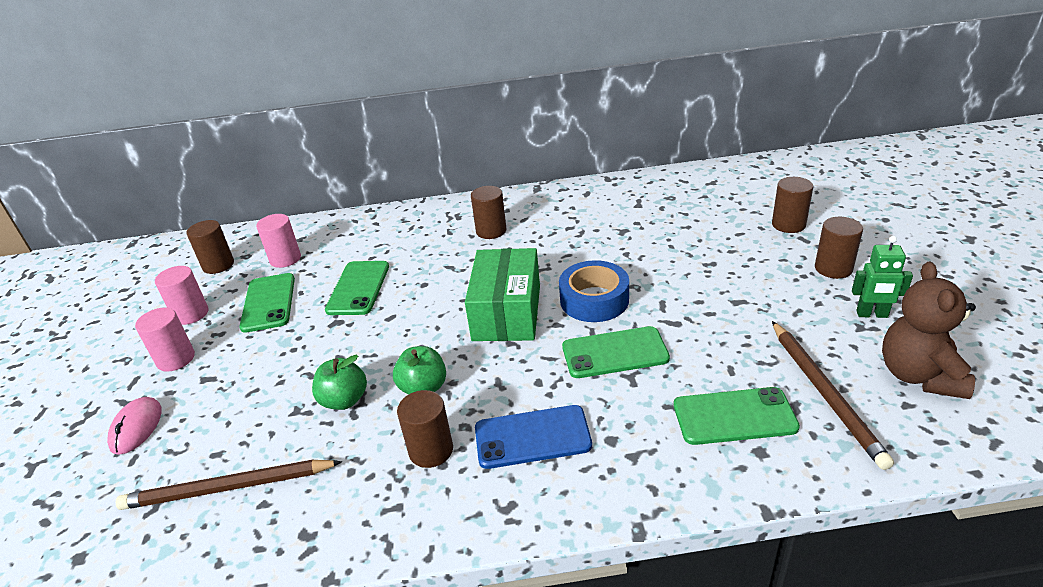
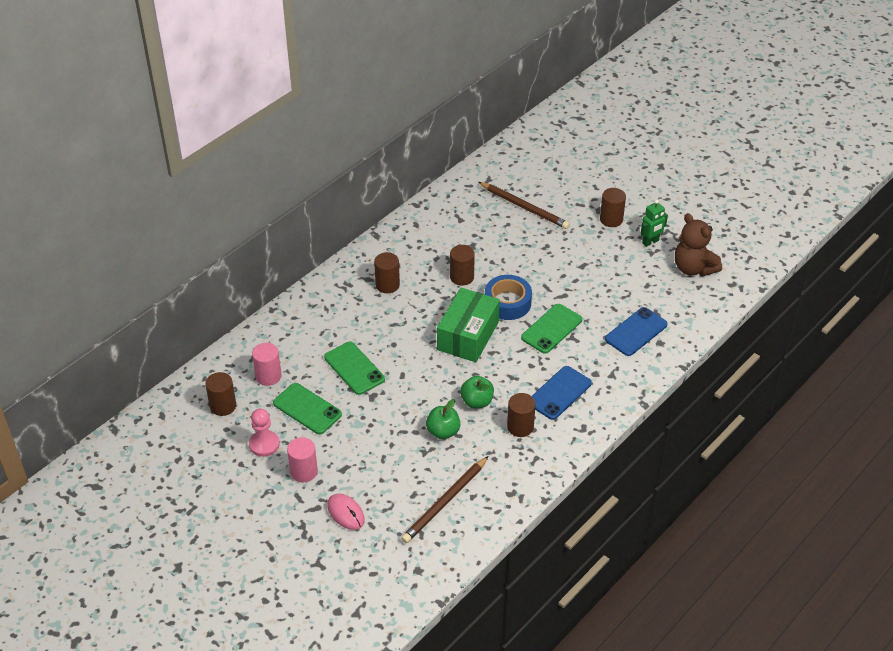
camera: 45 degrees left, 10 degrees up
(191, 314) = (264, 444): pink cylinder -> pink pawn
(507, 312) = (468, 336): green box -> green box turned 60 degrees clockwise
(734, 416) = (636, 332): green phone -> blue phone
(788, 224) = (563, 197): brown cylinder -> brown cylinder (462, 277)
(825, 393) = (663, 299): brown pencil -> brown pencil (524, 207)

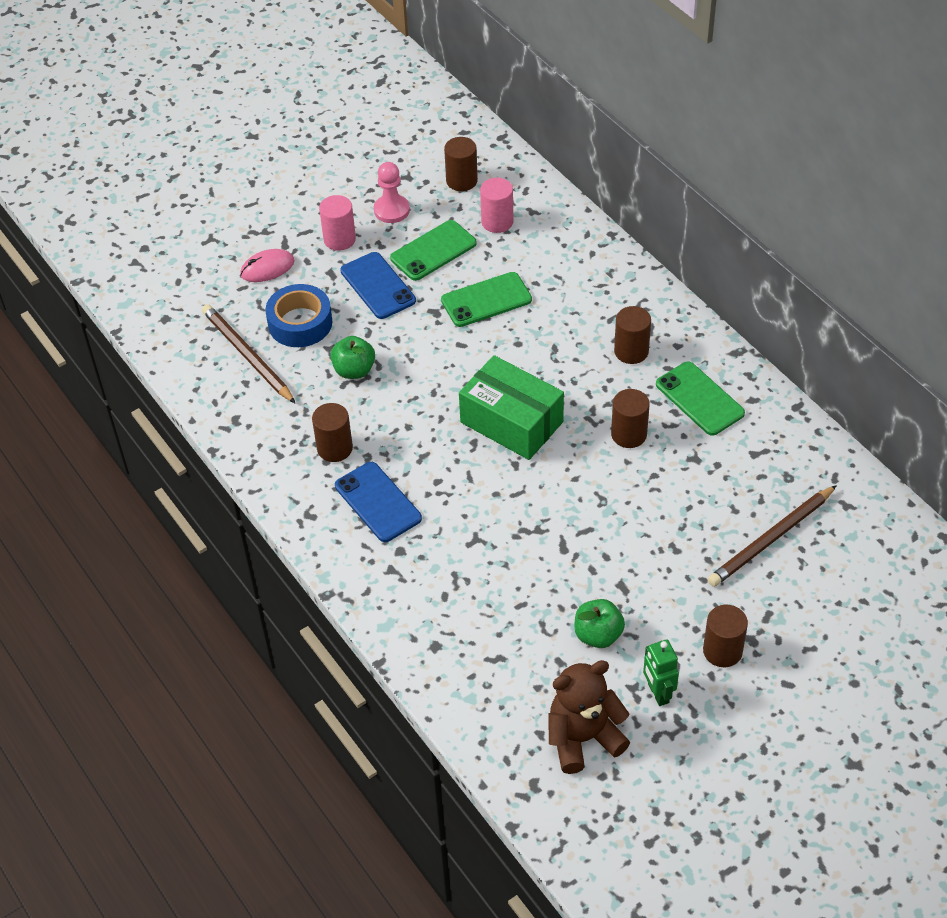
camera: 105 degrees right, 5 degrees up
(477, 401) = (392, 411): green apple -> green apple (598, 635)
(507, 303) = (564, 477): blue tape -> blue tape (300, 323)
(551, 329) = (499, 518): green phone -> green phone (699, 399)
(636, 332) = (465, 620): blue phone -> blue phone (378, 286)

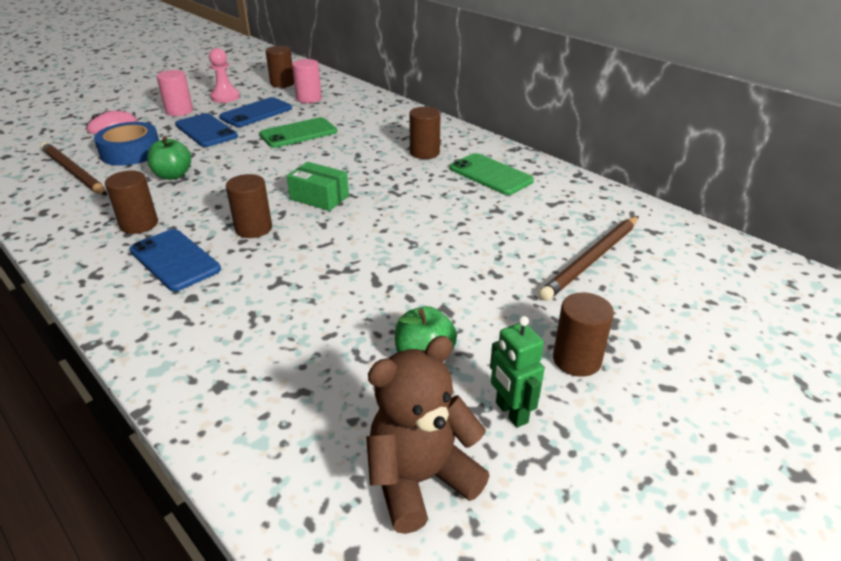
camera: 10 degrees left, 15 degrees down
(433, 251) = (256, 113): green phone -> blue phone
(511, 422) = (319, 197): green box -> green box, size x0.60
(629, 434) = (431, 199): brown cylinder -> brown cylinder (253, 228)

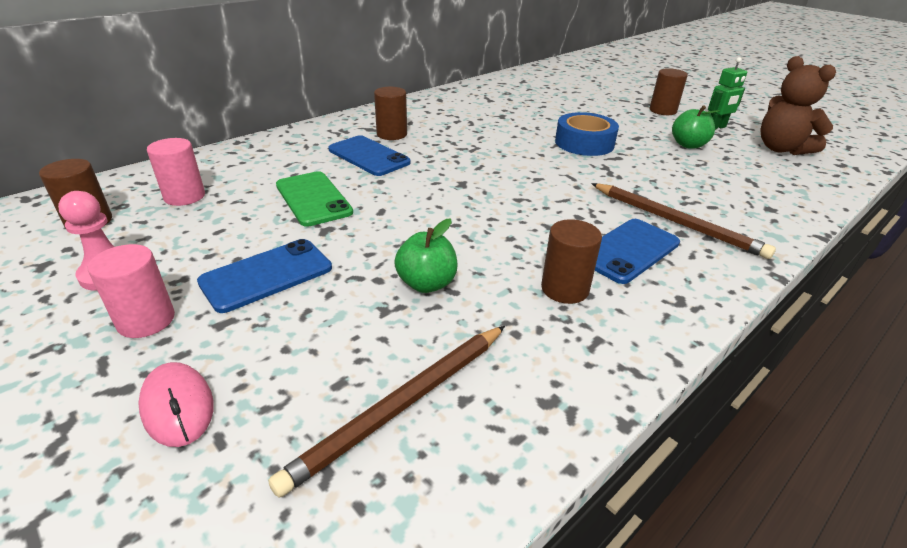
camera: 90 degrees left, 0 degrees up
(131, 152) = (329, 346): blue tape -> blue tape (584, 143)
(253, 228) = (554, 212): brown cylinder -> none
(256, 113) = (215, 235): blue phone -> blue phone (369, 156)
(319, 197) = (486, 181): green box -> none
(490, 175) = (442, 113): green phone -> none
(592, 260) = (562, 97): brown pencil -> brown pencil (676, 222)

